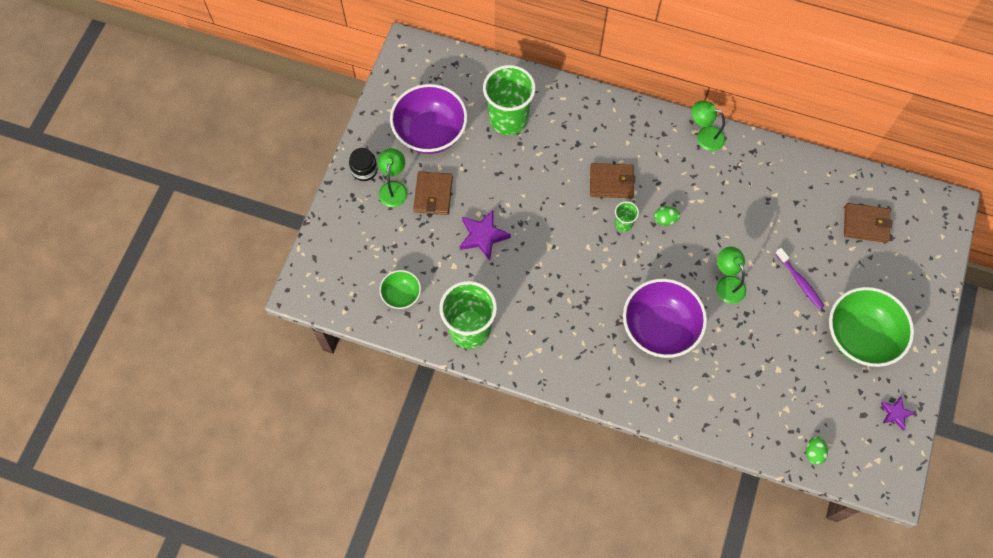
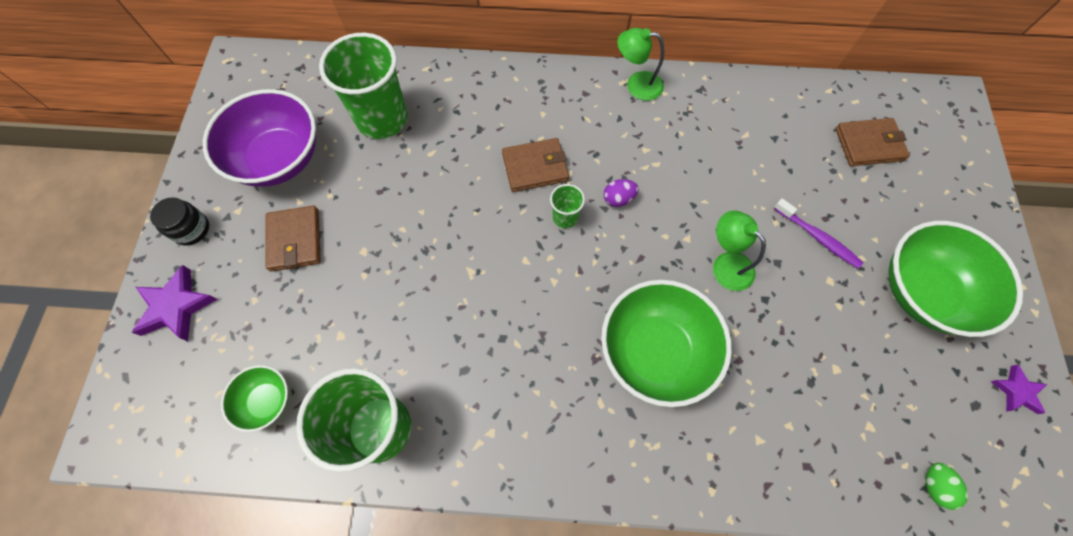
camera: 15 degrees left, 0 degrees up
(394, 188) = (237, 244): green lamp -> none
(483, 236) = (375, 281): purple star -> purple star (176, 306)
(659, 328) = (655, 352): purple bowl -> green bowl
(665, 220) = (618, 199): green egg -> purple egg

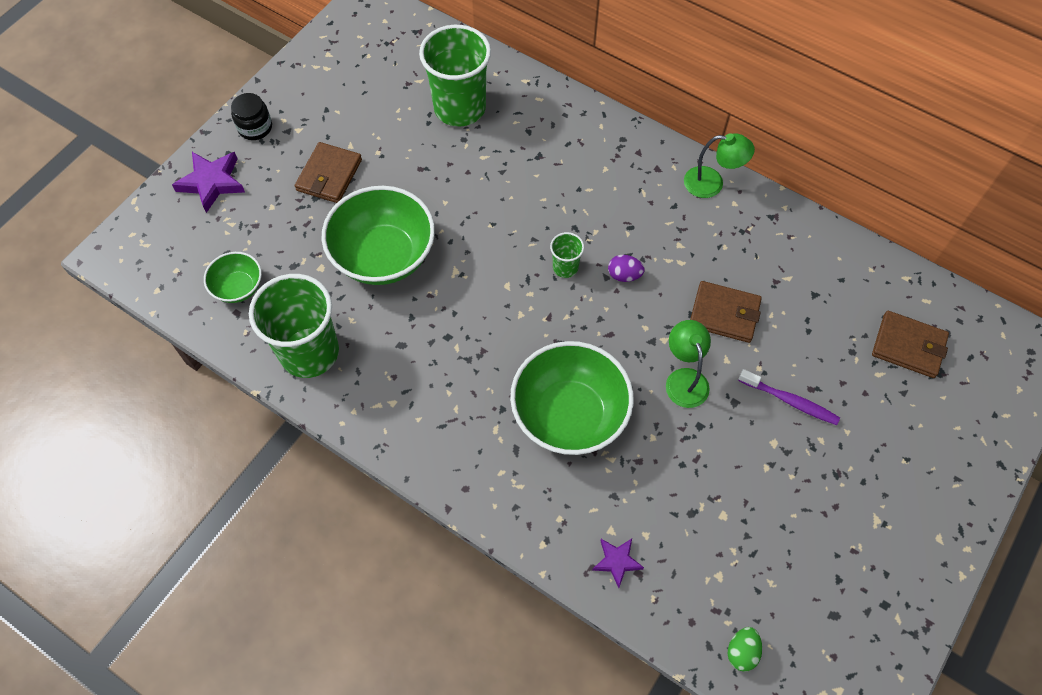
camera: 30 degrees right, 5 degrees down
(279, 159) = (355, 102): purple bowl -> none
(535, 167) = (567, 212): brown wallet -> brown wallet (724, 314)
(636, 85) = (712, 183): green lamp -> green lamp turned 150 degrees clockwise
(818, 238) = (790, 401): purple toothbrush -> purple toothbrush turned 45 degrees counterclockwise
(923, 292) = (859, 499): green bowl -> green bowl (384, 256)
(1017, 391) = (885, 627): purple star -> purple star (617, 561)

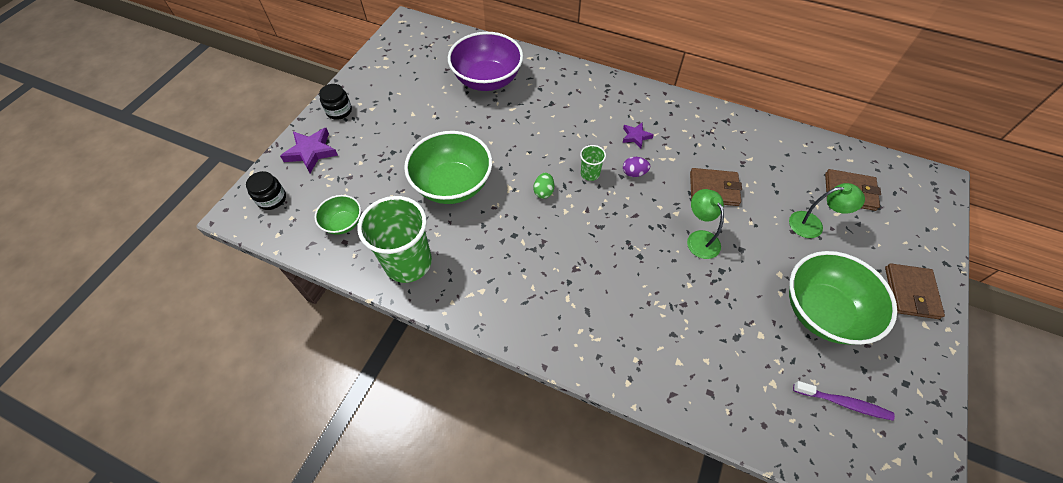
camera: 10 degrees left, 5 degrees down
(155, 241) = (272, 199): none -> black jar
(329, 175) = (400, 135): brown wallet -> brown wallet (911, 292)
(460, 108) = (487, 80): green cup -> purple bowl
(569, 415) = (621, 278): green bowl -> green bowl (823, 312)
(617, 561) = (690, 386): purple star -> purple star (636, 136)
(712, 183) = (677, 105): green lamp -> green lamp (813, 224)
(741, 652) = (811, 443): green egg -> green egg (543, 192)
(790, 401) = (781, 242): purple toothbrush -> purple toothbrush (844, 403)

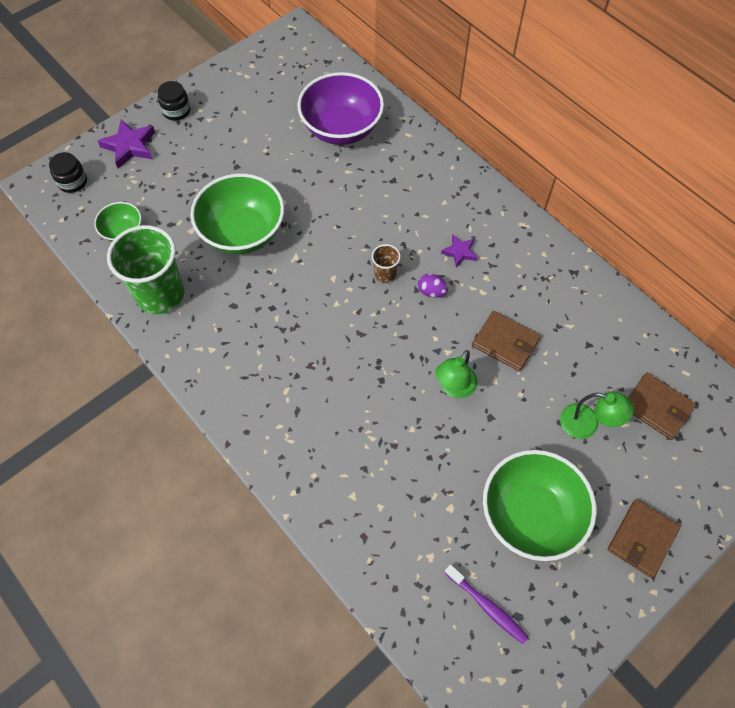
camera: 25 degrees right, 5 degrees up
(543, 192) = (327, 275): green egg -> none
(590, 174) = (385, 274): green cup -> brown cup
(699, 238) = (454, 388): green lamp -> green lamp turned 150 degrees counterclockwise

